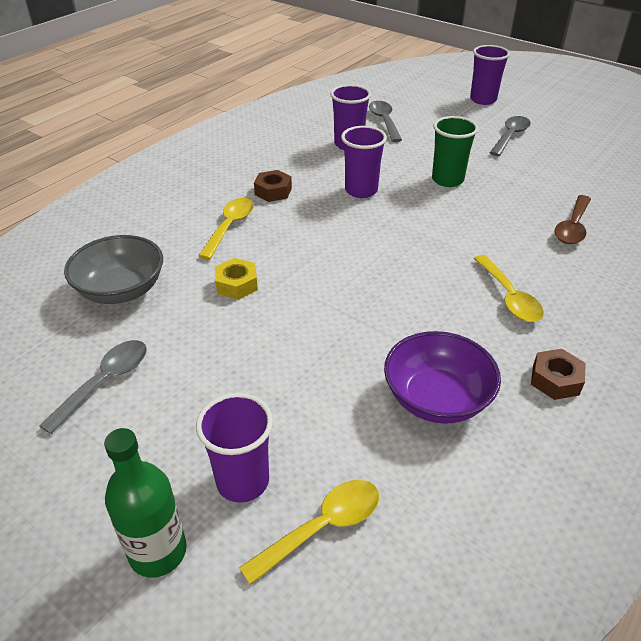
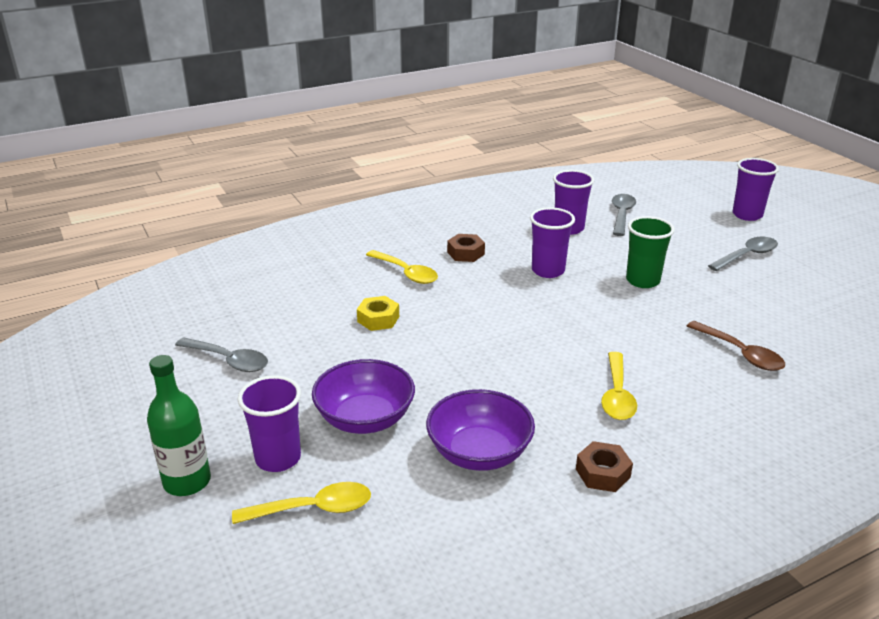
camera: 25 degrees right, 10 degrees down
(105, 382) = (228, 360): grey spoon -> grey spoon turned 60 degrees clockwise
(121, 290) = (285, 299): grey bowl -> none
(230, 227) = (406, 273): yellow spoon -> yellow spoon turned 90 degrees clockwise
(302, 400) = (365, 418): none -> purple bowl
(572, 227) = (740, 353): brown spoon -> brown spoon turned 90 degrees counterclockwise

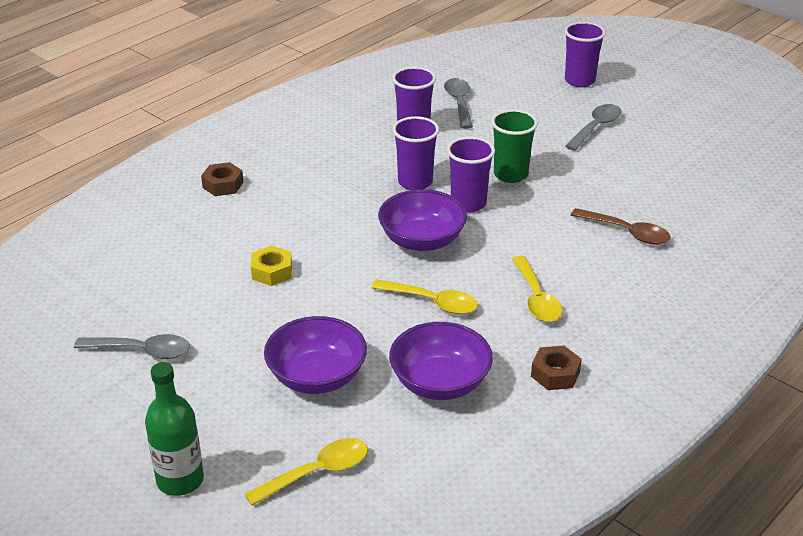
camera: 20 degrees left, 5 degrees up
(278, 458) = (255, 435): purple cup -> purple cup (468, 203)
(406, 273) = (272, 214): yellow spoon -> yellow spoon (432, 302)
(466, 253) = (322, 178): brown nut -> brown nut (223, 185)
(529, 320) = (422, 240): none -> purple bowl

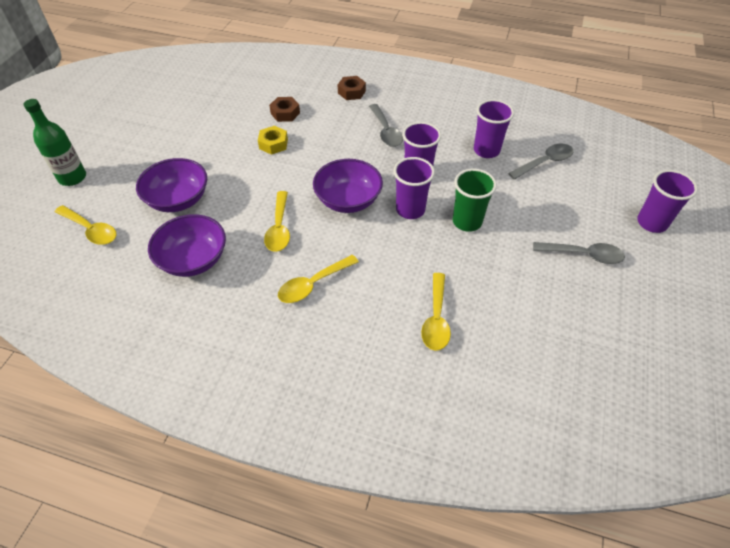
camera: 65 degrees right, 15 degrees up
(142, 351) = (175, 123): grey spoon -> grey spoon (386, 131)
(555, 374) = (227, 321): brown nut -> brown nut (285, 113)
(627, 232) = (436, 319): brown spoon -> yellow spoon

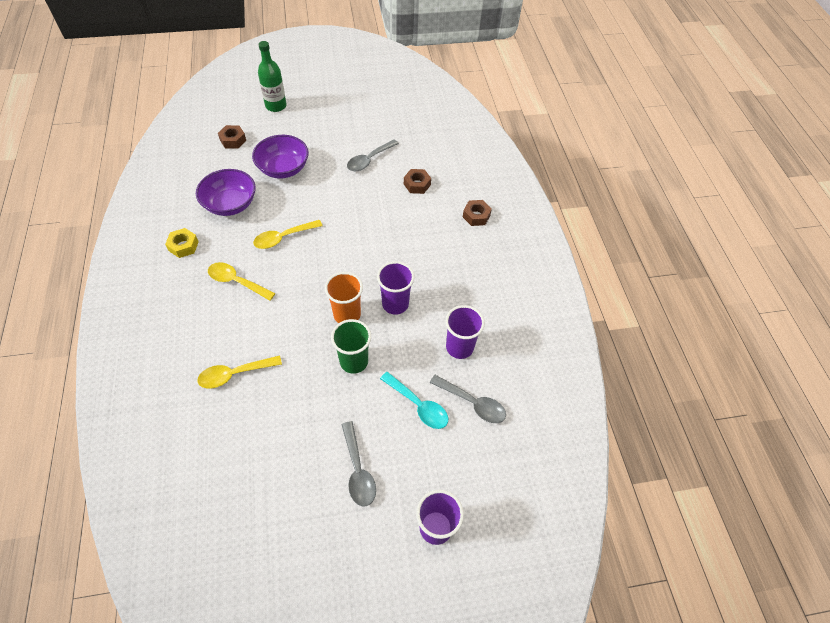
camera: 60 degrees right, 5 degrees up
(91, 230) = (233, 140): yellow spoon -> brown nut
(273, 144) = (374, 194): yellow nut -> yellow nut (183, 246)
(348, 200) = (336, 268): purple bowl -> none
(386, 131) = (437, 261): grey spoon -> grey spoon (369, 160)
(410, 210) = (347, 314): purple cup -> orange cup
(533, 195) = (418, 405): none -> turquoise spoon

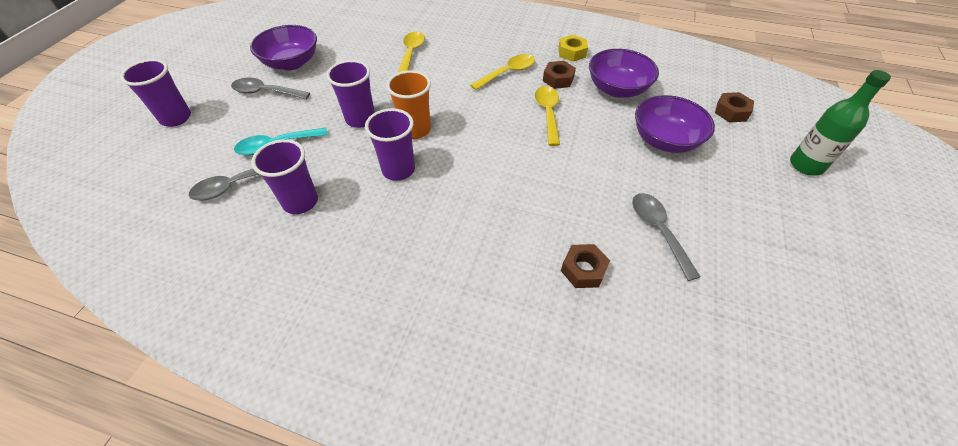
camera: 120 degrees right, 5 degrees down
(298, 483) = (291, 63): none -> purple bowl
(354, 361) = (360, 119): green cup -> purple cup
(476, 216) = (480, 321): brown nut -> brown nut (558, 79)

